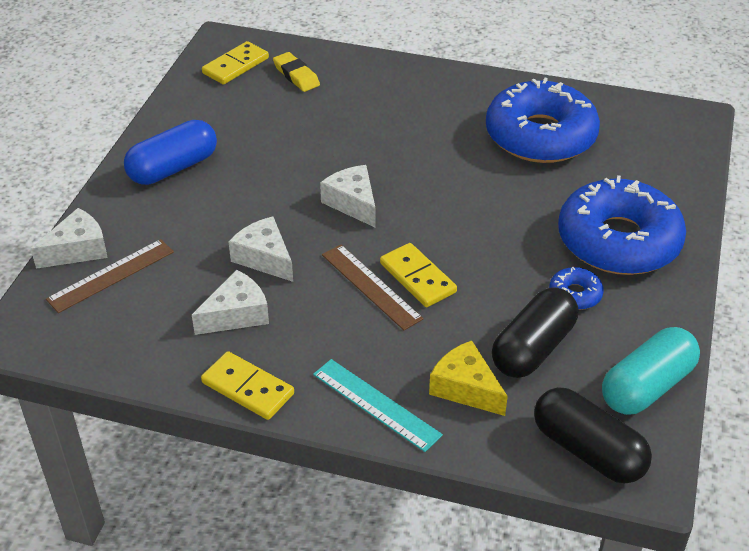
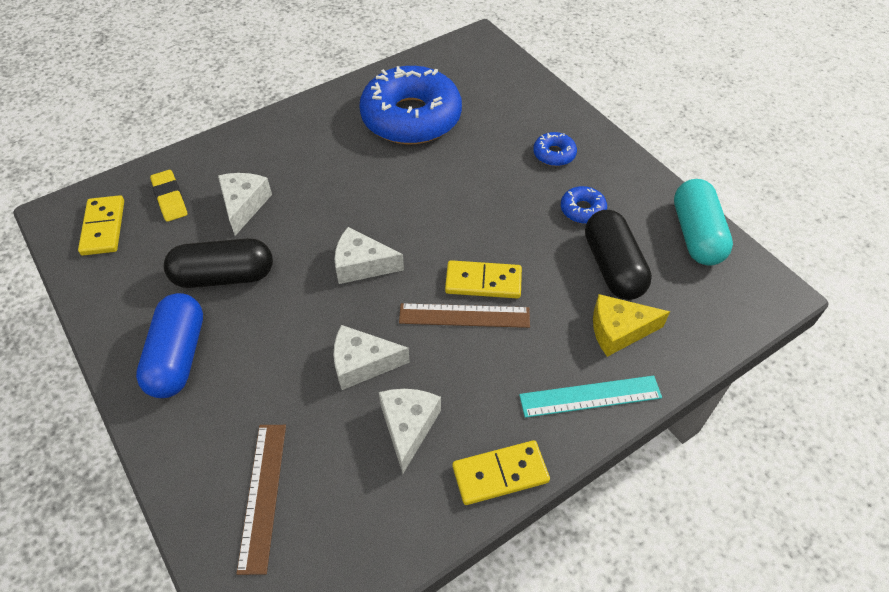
camera: 50 degrees left, 10 degrees up
(77, 250) = (198, 503): white cheese -> white cheese (244, 205)
(296, 75) = (170, 198): yellow eraser -> yellow eraser turned 60 degrees clockwise
(587, 451) = (729, 304): black capsule -> black capsule (224, 276)
(618, 241) = (554, 154): blue donut -> blue donut, size x0.41

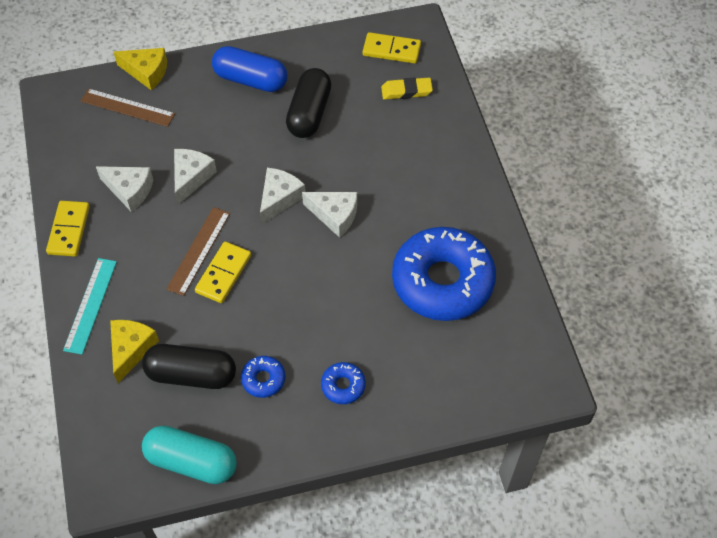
camera: 110 degrees right, 5 degrees up
(185, 499) = (146, 72): none -> yellow cheese
(244, 205) = (378, 136): white cheese -> white cheese (334, 215)

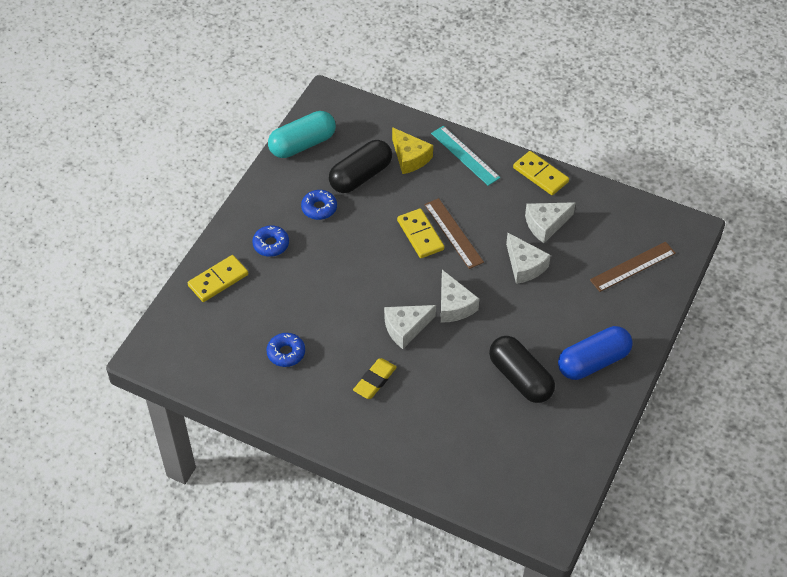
camera: 130 degrees right, 5 degrees down
(146, 72) = (662, 299): yellow cheese -> none
(391, 50) = (538, 486): yellow domino -> yellow domino (218, 280)
(406, 91) = (482, 462): yellow eraser -> yellow eraser (375, 380)
(442, 281) = (286, 353): blue donut -> blue donut, size x0.41

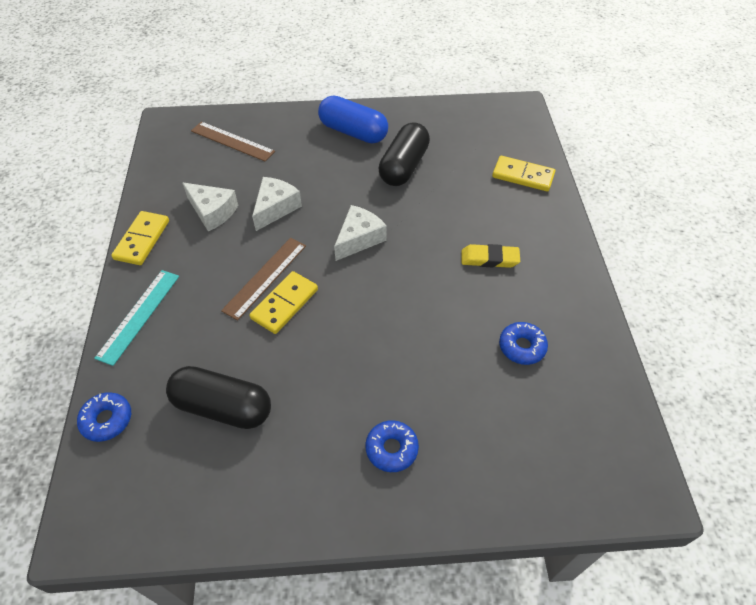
camera: 120 degrees left, 0 degrees up
(218, 280) = (485, 478): yellow domino -> yellow domino (523, 176)
(302, 144) = (194, 513): turquoise capsule -> none
(319, 208) = (301, 426): blue donut -> blue donut (107, 420)
(406, 328) = (413, 262): white cheese -> none
(410, 157) = (166, 369): yellow cheese -> none

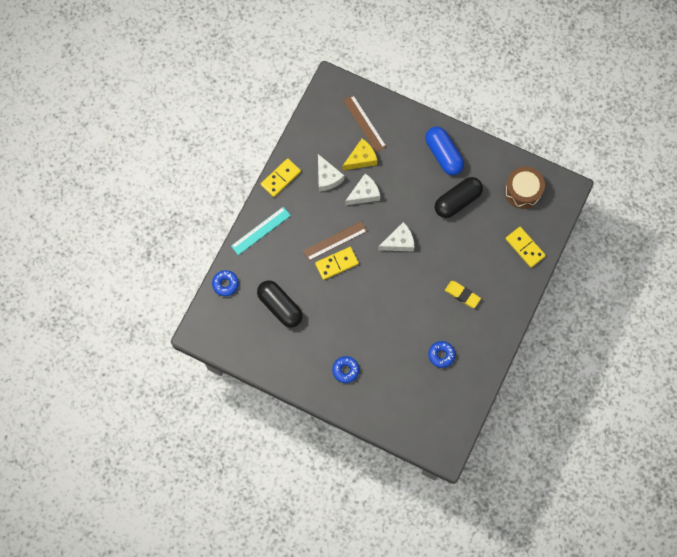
camera: 30 degrees right, 20 degrees up
(249, 175) = (361, 159): none -> yellow cheese
(473, 127) = (522, 191): none -> brown drum

